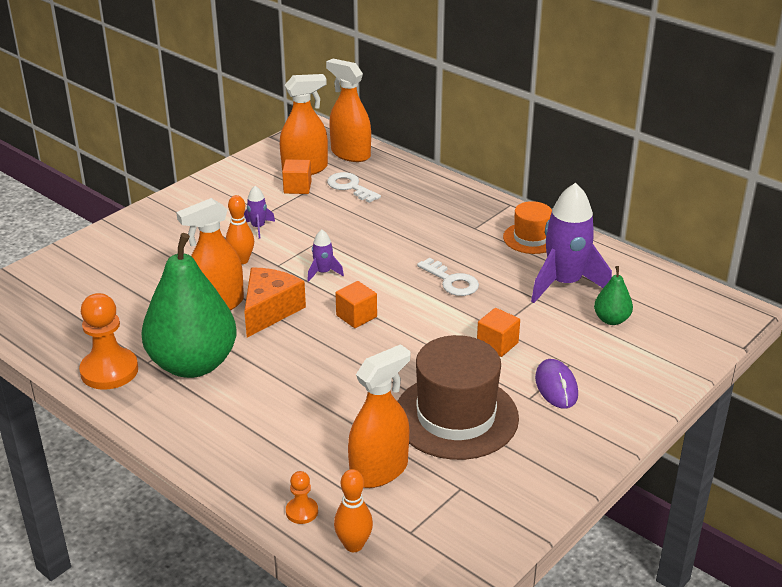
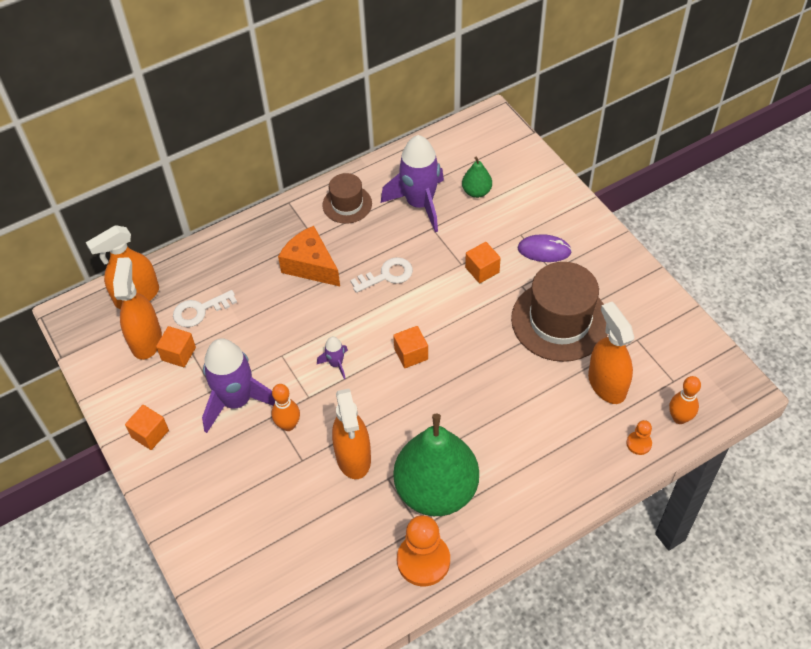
camera: 70 degrees left, 20 degrees up
(208, 193) = (150, 434): none -> orange cube
(258, 227) = (237, 401): purple rocket -> purple rocket, size x2.23
(269, 311) = (378, 417): orange cheese -> orange cheese (310, 266)
(531, 238) = (347, 204): orange hat -> brown hat

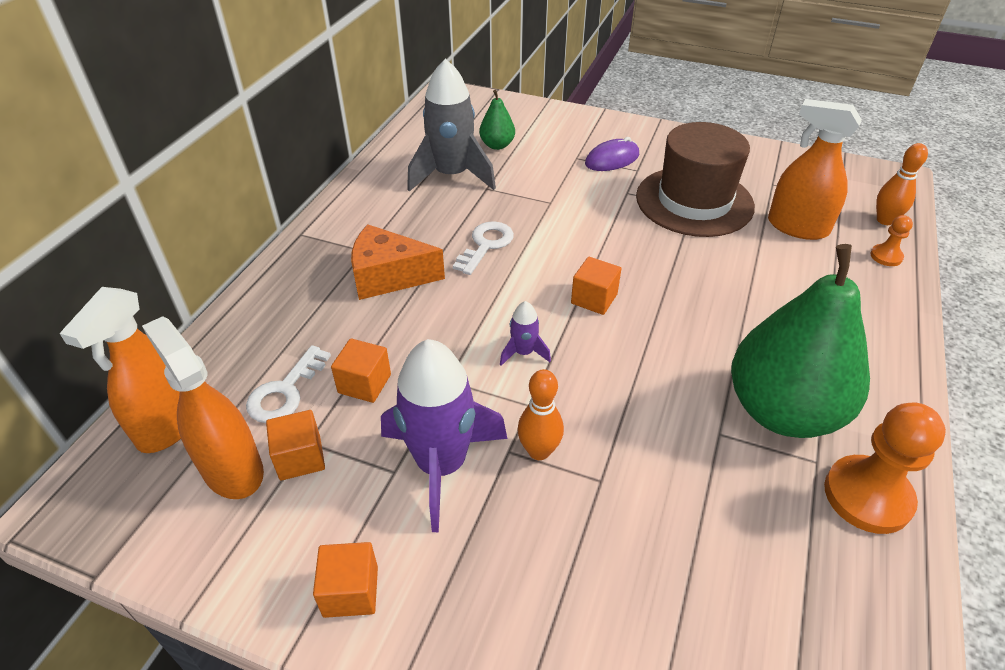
camera: 40 degrees left, 10 degrees down
(347, 204) = (373, 207): brown hat -> none
(353, 457) = (656, 436): orange spray bottle -> none
(419, 204) = (452, 176): purple rocket -> grey rocket
(482, 270) = (576, 197): orange cube -> orange cube (364, 383)

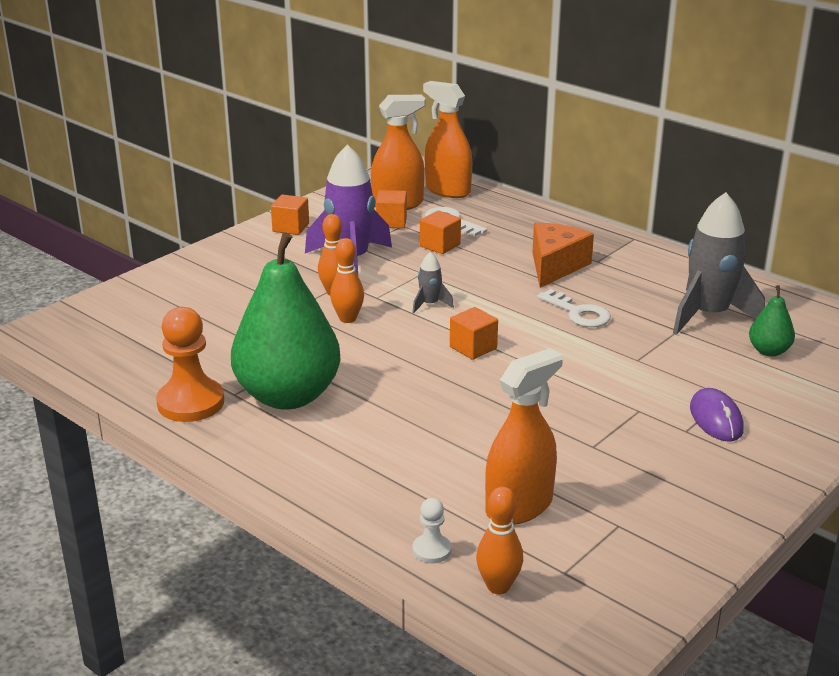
camera: 110 degrees right, 15 degrees down
(523, 352) = (430, 304): purple rocket -> grey rocket
(596, 415) = (348, 319): none -> orange bowling pin
(694, 201) = (602, 450): brown hat -> none
(886, 256) = (431, 550): orange pawn -> white pawn

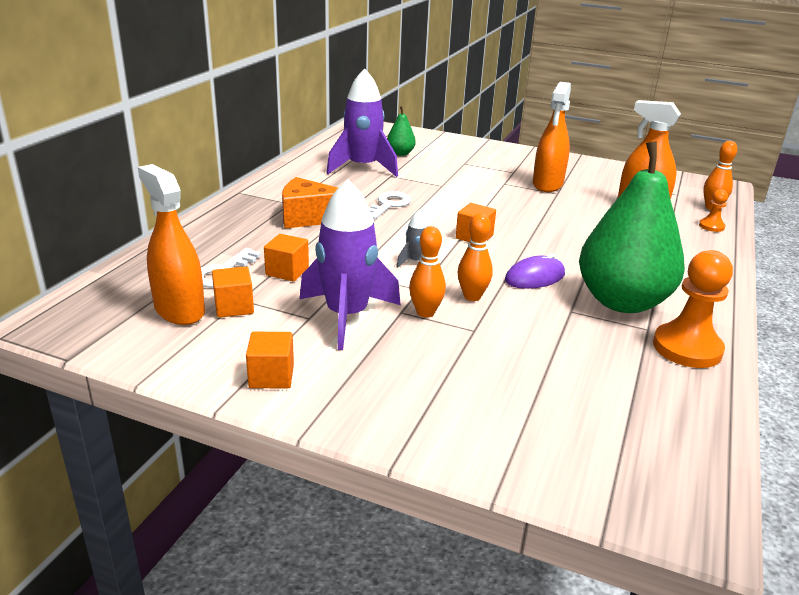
camera: 110 degrees left, 0 degrees up
(431, 550) = (711, 226): white pawn -> orange pawn
(447, 190) = (130, 284): orange spray bottle -> orange spray bottle (547, 184)
(708, 315) = (363, 167): grey rocket -> purple rocket
(716, 419) = (493, 165): purple mouse -> purple mouse (534, 277)

